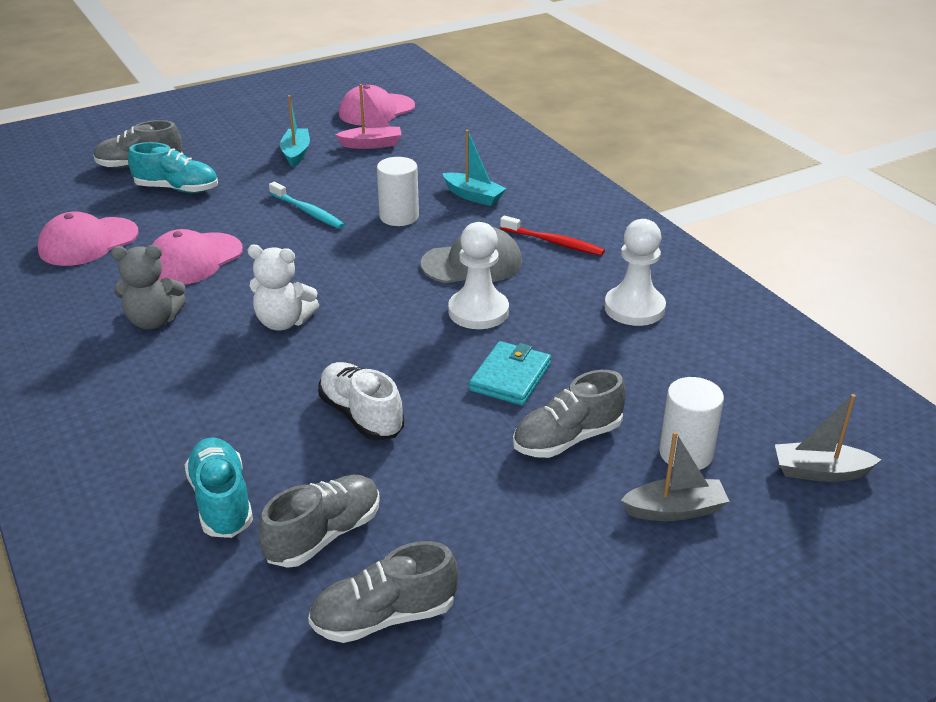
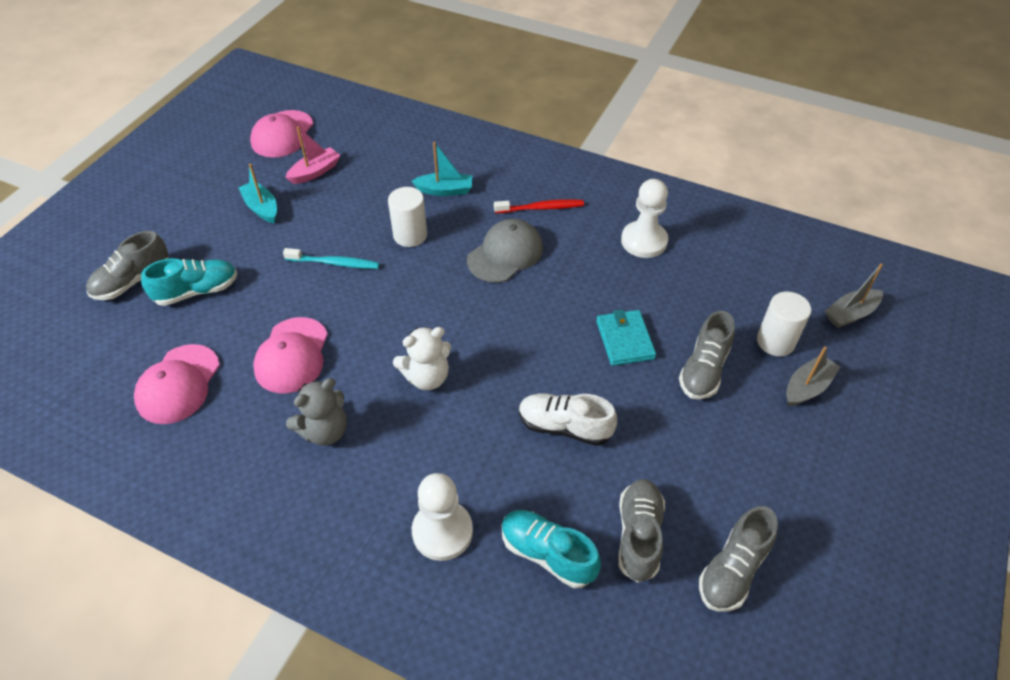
camera: 35 degrees left, 15 degrees up
(478, 311) = (551, 295): white pawn -> white pawn (442, 531)

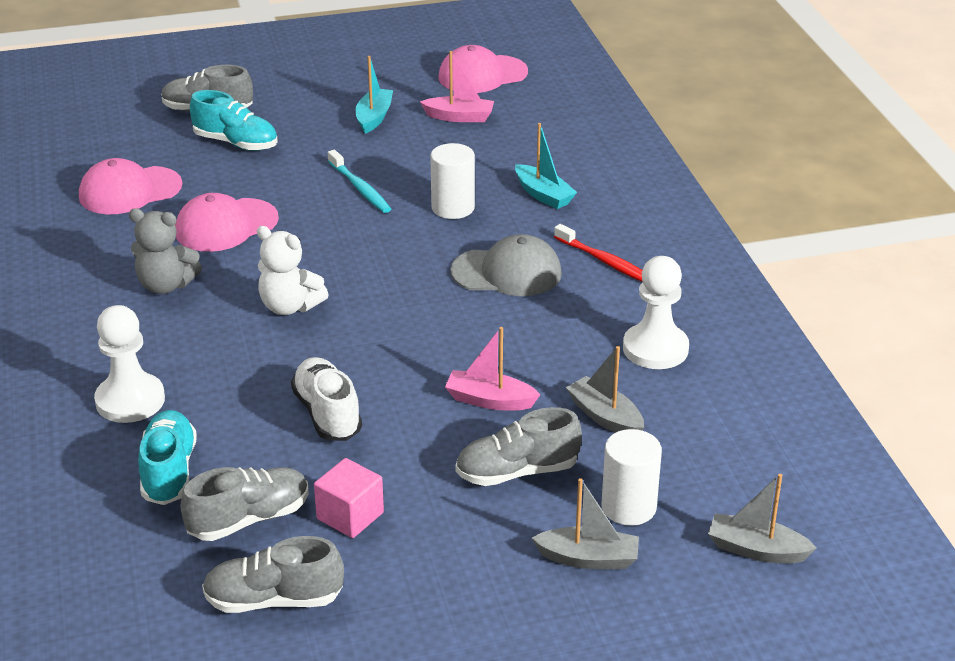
camera: 50 degrees right, 15 degrees down
(624, 340) = (490, 400): turquoise wallet -> pink boat
(679, 477) = (350, 516): none -> pink cube
(686, 300) = (605, 417): none -> grey boat

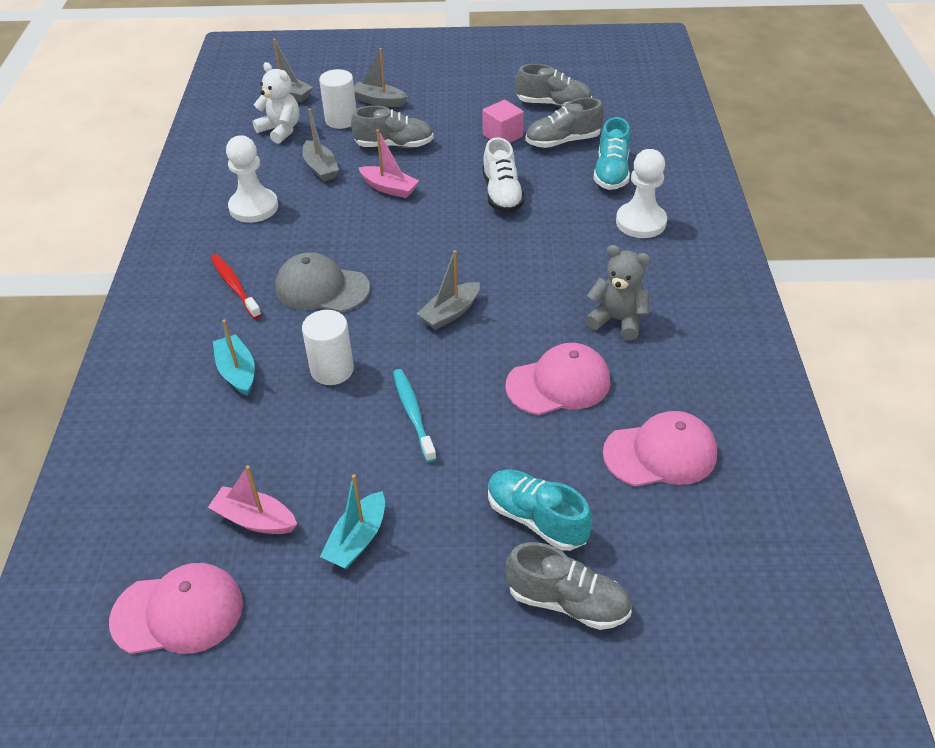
camera: 165 degrees left, 10 degrees up
(289, 306) = (512, 282): white teddy bear -> white teddy bear (280, 130)
(352, 268) = (450, 313): none -> grey boat

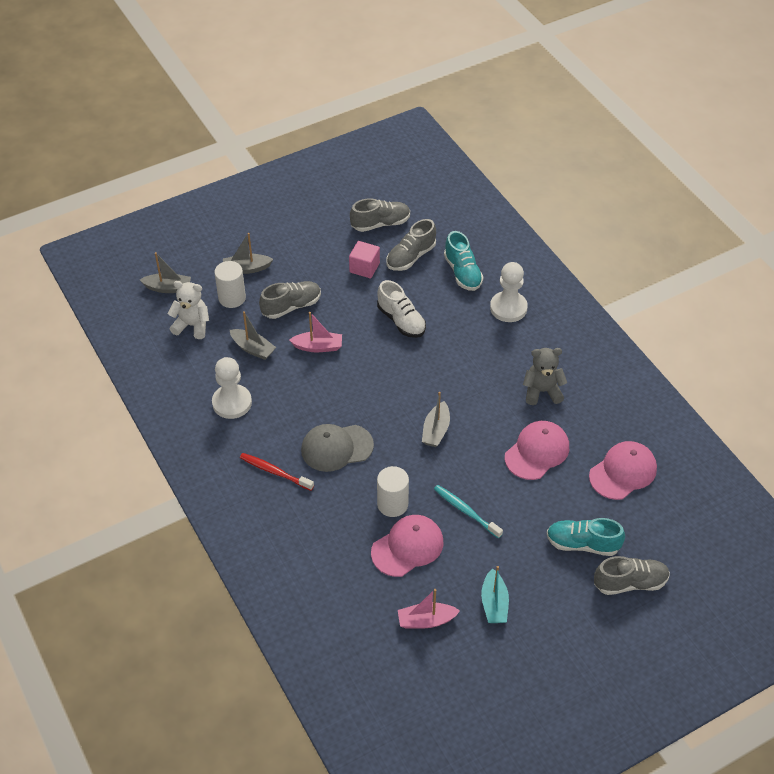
camera: 30 degrees left, 5 degrees up
(178, 612) = (428, 693): pink cap -> pink cap (407, 547)
(237, 372) = (332, 533): turquoise boat -> none

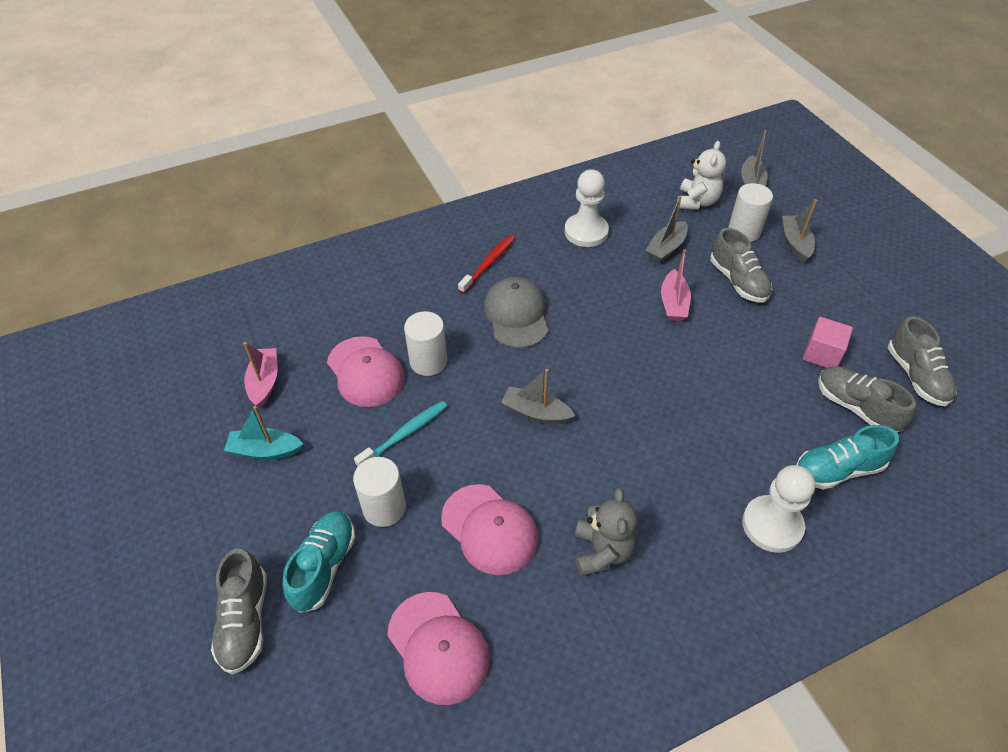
camera: 95 degrees right, 0 degrees up
(401, 321) = (727, 388): white shoe -> none
(531, 515) = (384, 508): none -> white cylinder

